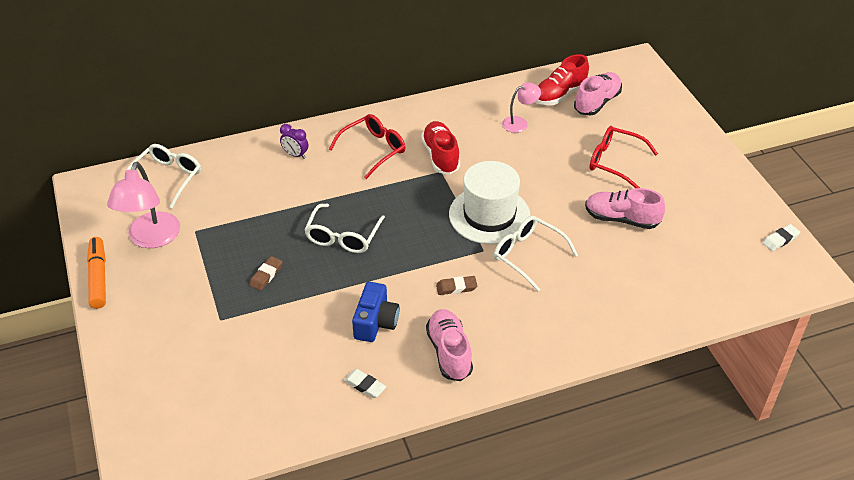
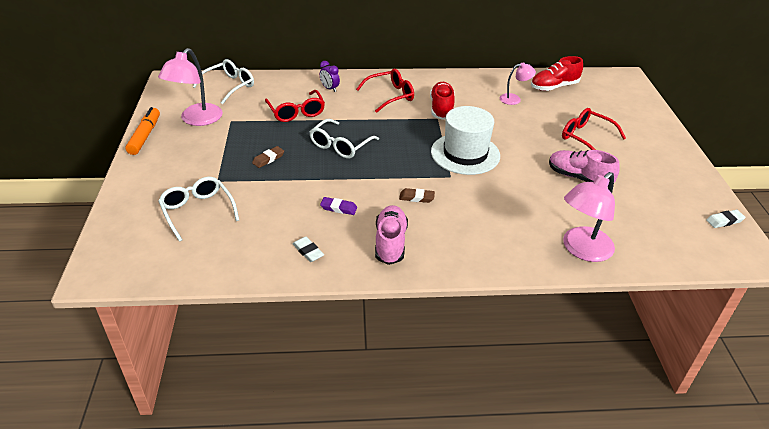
camera: 15 degrees right, 5 degrees down
(270, 200) = (296, 112): none -> red glasses
(375, 322) = (338, 208): blue camera -> purple eraser
(528, 255) = (487, 187): white glasses -> white glasses (197, 211)
(597, 102) = (584, 97): pink shoe -> none
(648, 311) = (582, 250): none -> pink lamp

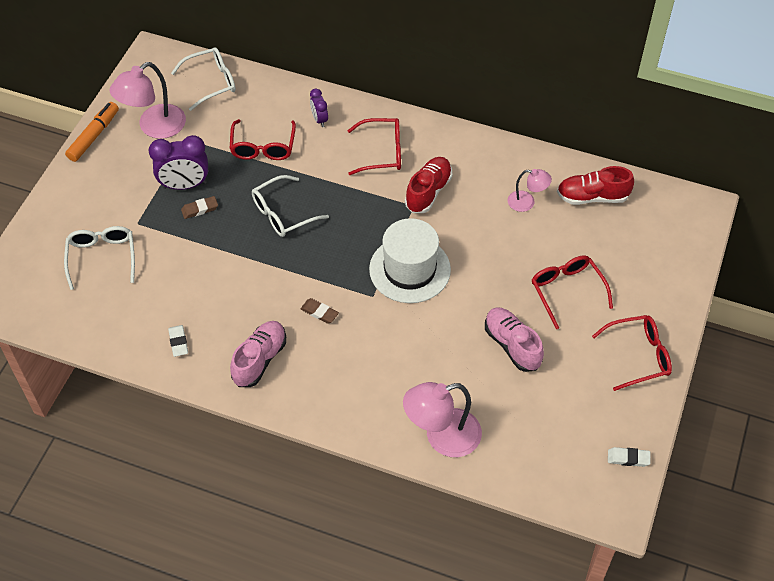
camera: 25 degrees right, 15 degrees up
(245, 147) = (184, 185): none -> purple clock
(338, 208) = (234, 299): purple eraser -> none
(668, 160) = (638, 356): none -> red glasses

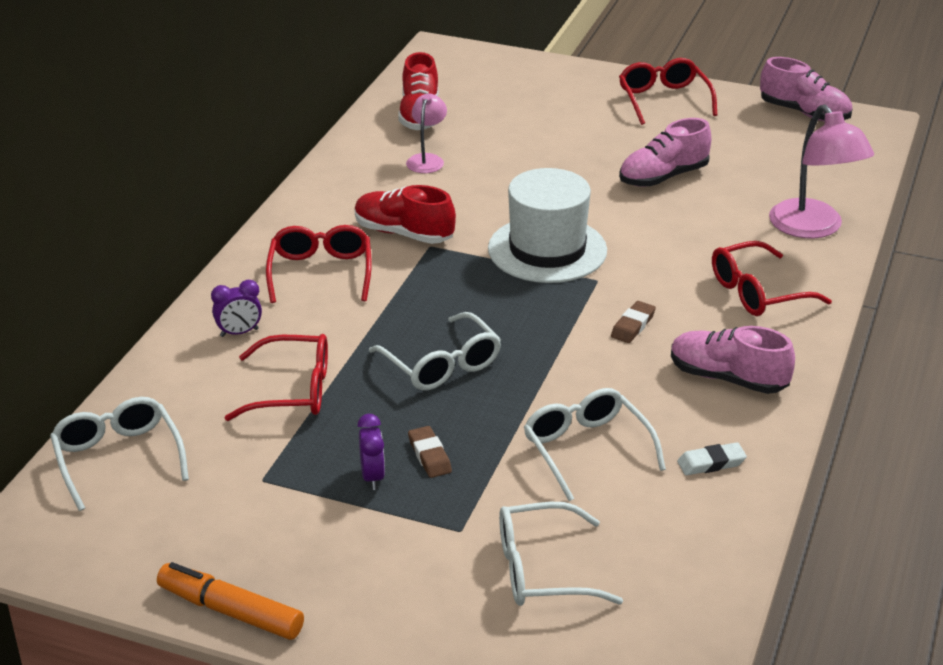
camera: 90 degrees left, 20 degrees down
(154, 127) = (221, 526): pink lamp -> none
(184, 185) = (372, 477): purple clock -> purple clock, size x0.54
(197, 281) = (586, 449): none -> white glasses
(567, 291) = (573, 138): red glasses -> red glasses (757, 292)
(628, 458) = (804, 113): white eraser -> pink shoe

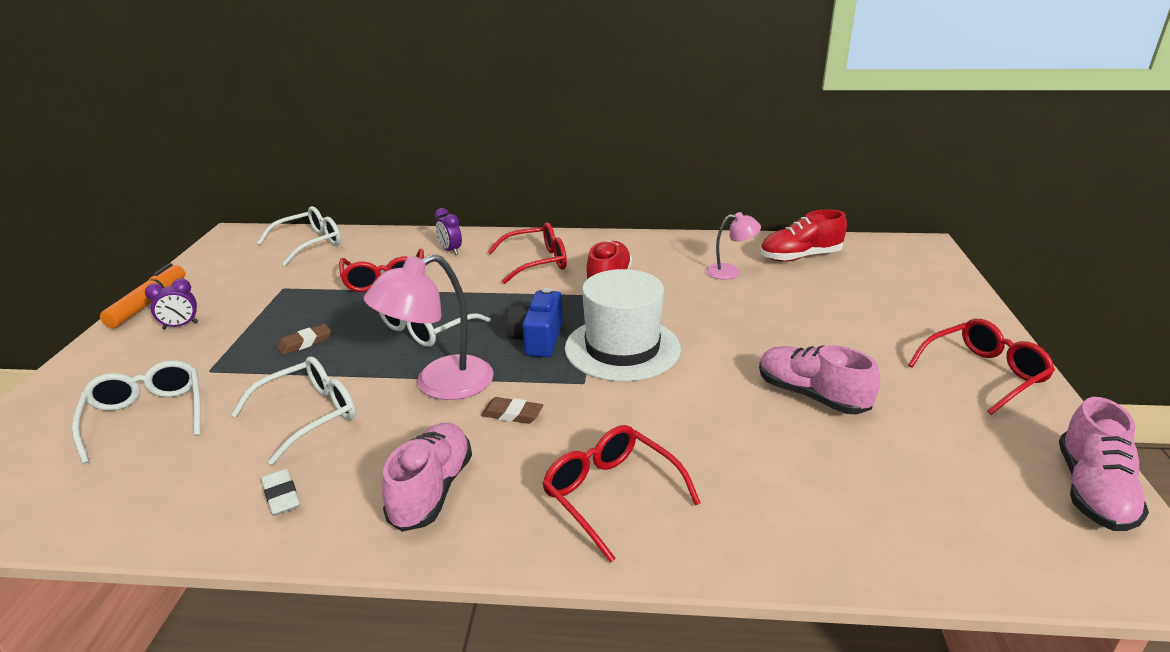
camera: 75 degrees right, 5 degrees down
(372, 477) = (281, 325): purple clock -> purple clock (180, 326)
(505, 295) = (537, 339): none -> blue camera
(813, 228) = (788, 530): pink lamp -> pink lamp (439, 384)

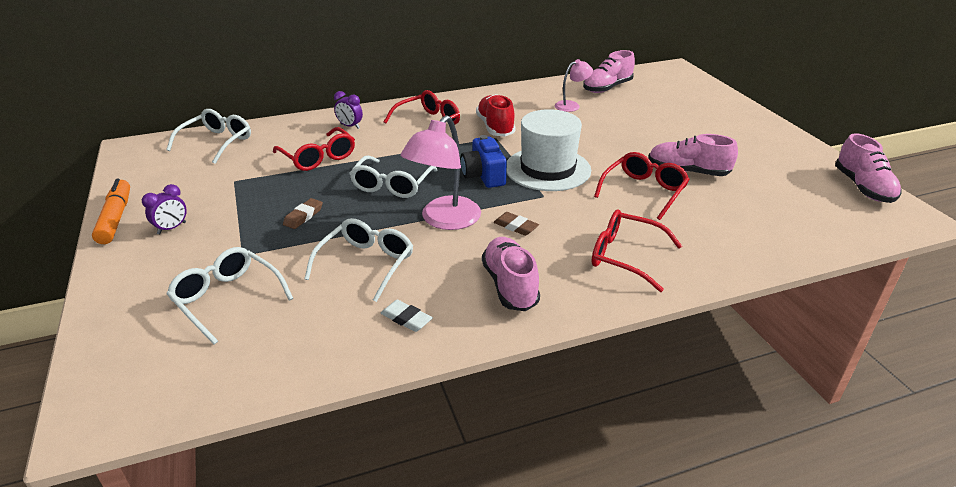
camera: 25 degrees left, 5 degrees up
(512, 414) = (515, 226): brown eraser -> brown eraser turned 45 degrees clockwise
(800, 257) = (607, 88): red shoe -> pink shoe
(984, 373) = (767, 138): red glasses -> red glasses (644, 191)

